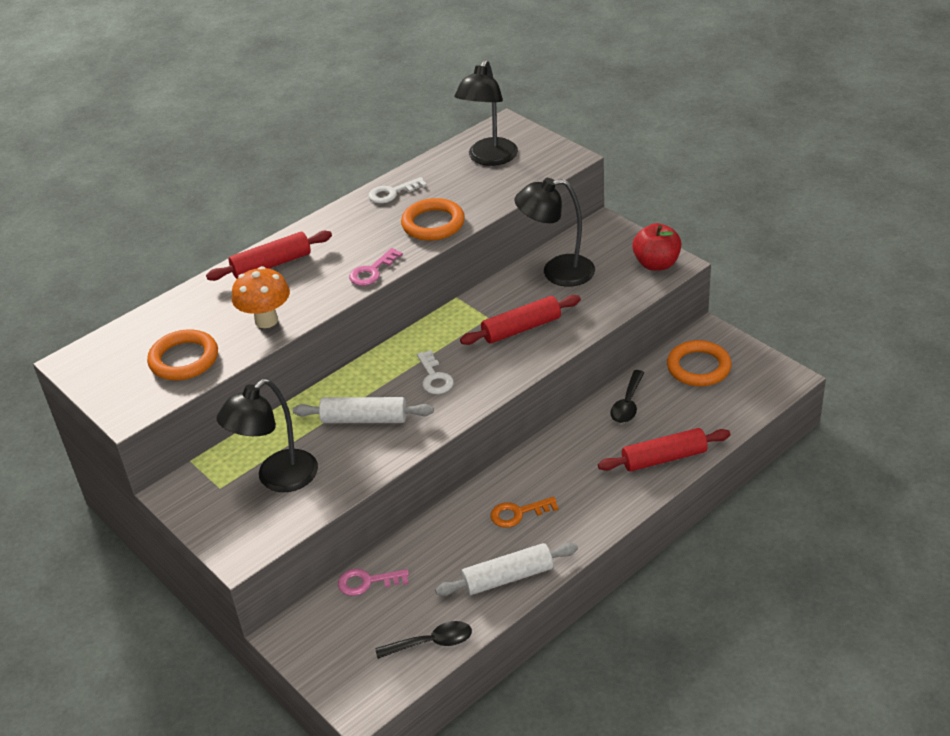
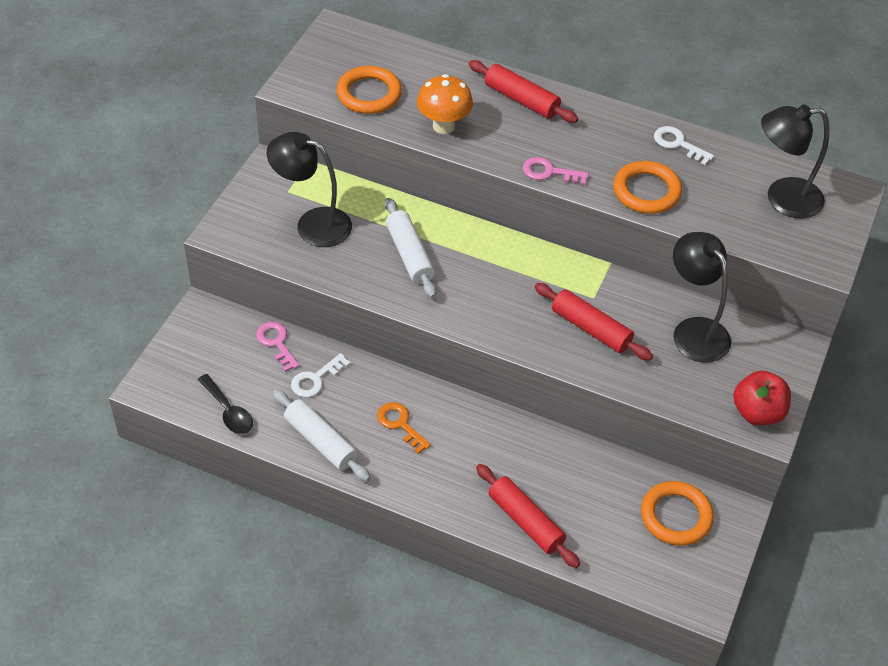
camera: 60 degrees right, 10 degrees up
(434, 377) = (488, 285): white key -> white key (316, 379)
(627, 404) = (588, 468): black spoon -> none

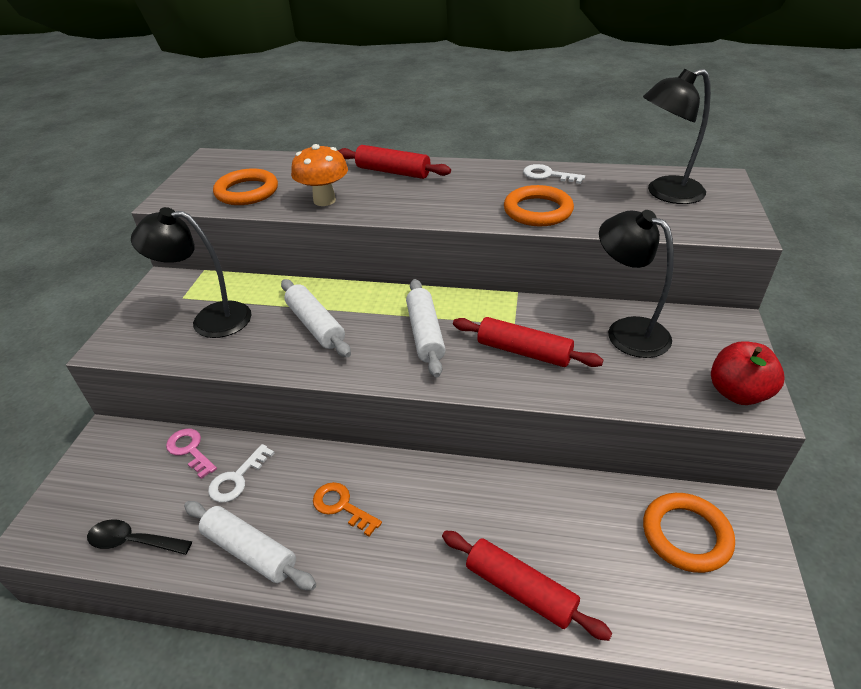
camera: 10 degrees left, 10 degrees down
(228, 411) = (133, 541): black spoon -> black spoon turned 150 degrees clockwise
(508, 288) = (425, 334): none -> white rolling pin
(549, 172) = (438, 214): pink key -> none

